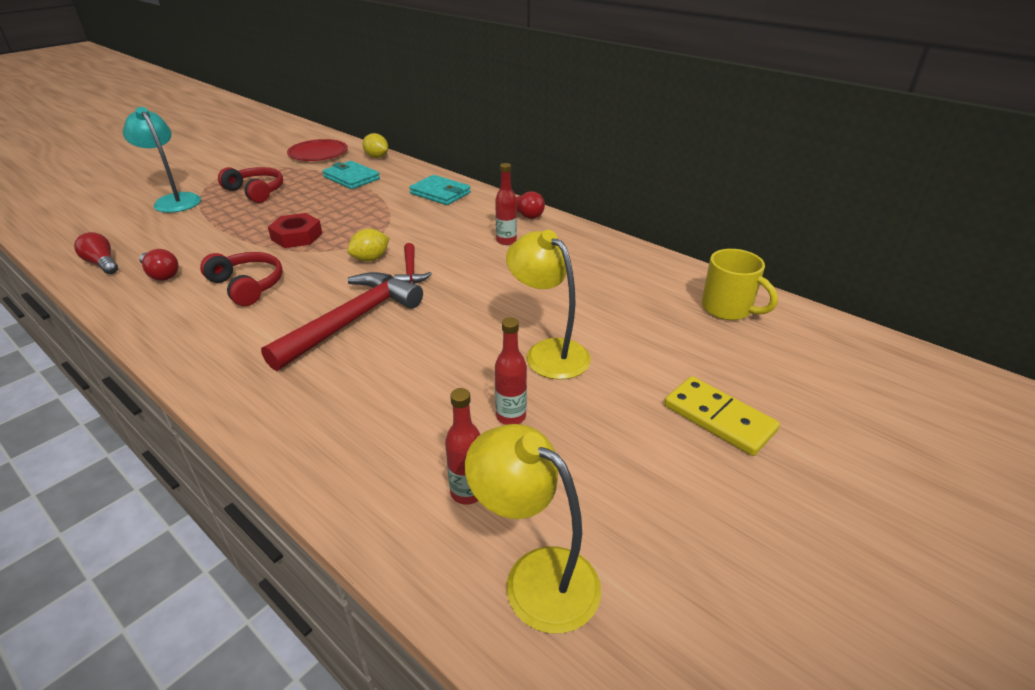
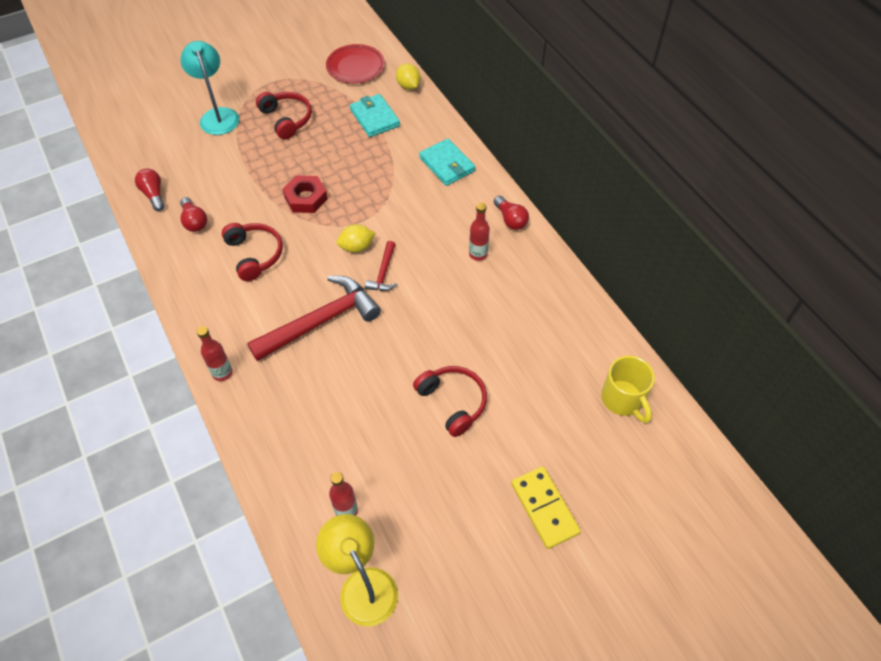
camera: 20 degrees right, 20 degrees up
(511, 416) = (399, 456): red bottle -> red bottle (222, 373)
(548, 352) = (453, 402): yellow lamp -> red headphones

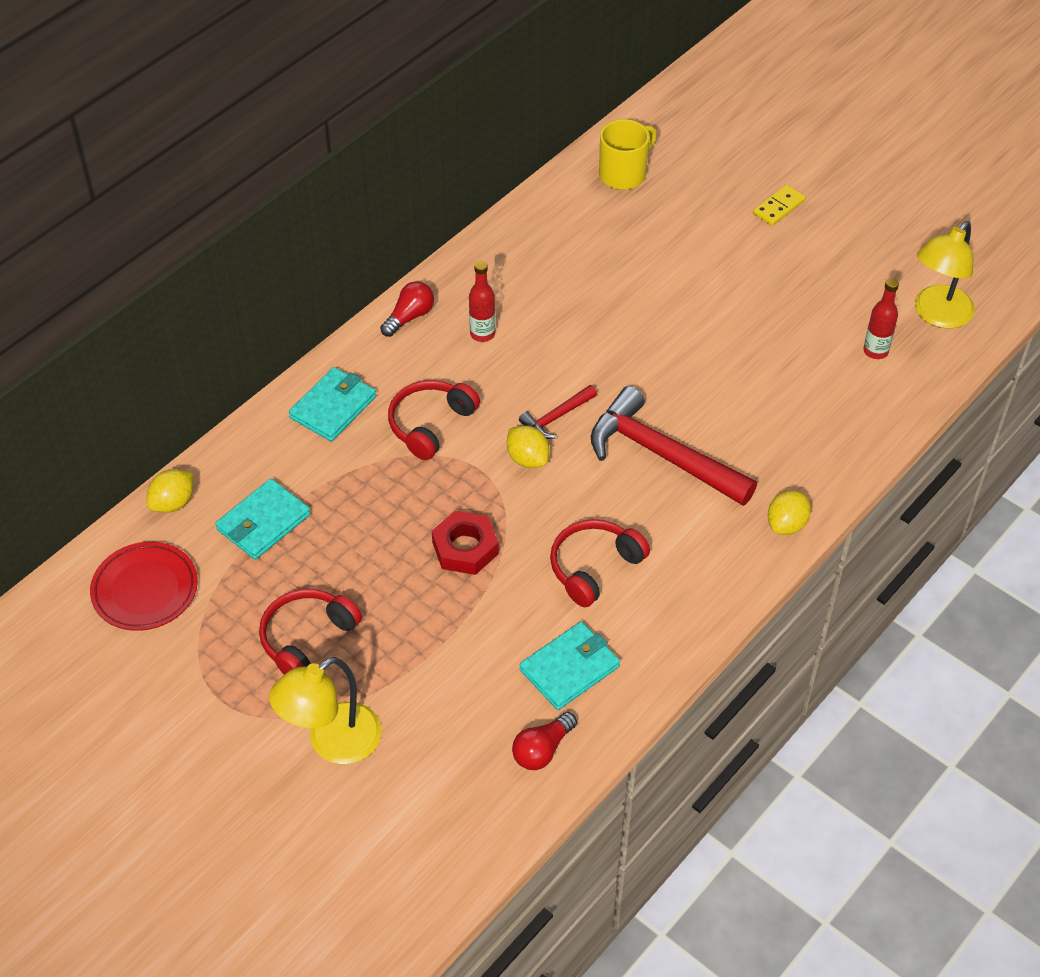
camera: 110 degrees left, 5 degrees down
(194, 221) = (569, 668): red light bulb -> turquoise wallet
(218, 115) = (332, 743): turquoise lamp -> yellow lamp
(222, 373) = (786, 524): red bottle -> yellow lemon
(383, 273) = (556, 417): red hammer -> red hammer turned 150 degrees clockwise
(453, 402) = (702, 302): red headphones -> red headphones (430, 424)
(544, 508) = (779, 207): yellow domino -> yellow domino, size x0.66

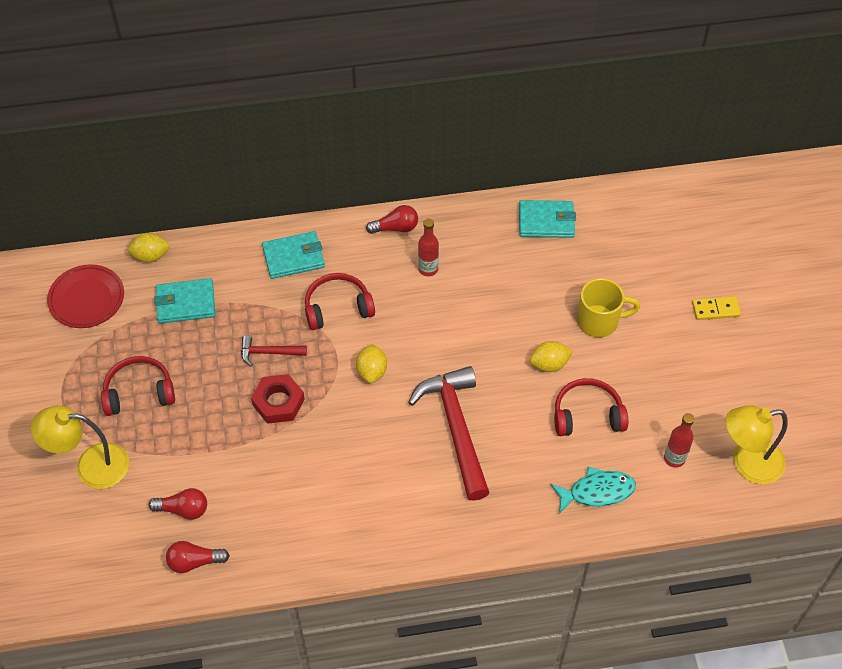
camera: 40 degrees right, 5 degrees up
(477, 712) = (183, 509): none -> red light bulb
(556, 417) = (417, 356): red hammer -> red hammer (269, 352)
(569, 668) = (260, 524): turquoise wallet -> turquoise wallet (546, 221)
(594, 567) = (339, 471): red headphones -> red headphones (587, 415)
(624, 174) = (632, 217): yellow mug -> yellow mug (599, 321)
(786, 524) = (486, 533): yellow lemon -> yellow lemon (549, 364)
(842, 422) = (597, 492): none -> turquoise fish

